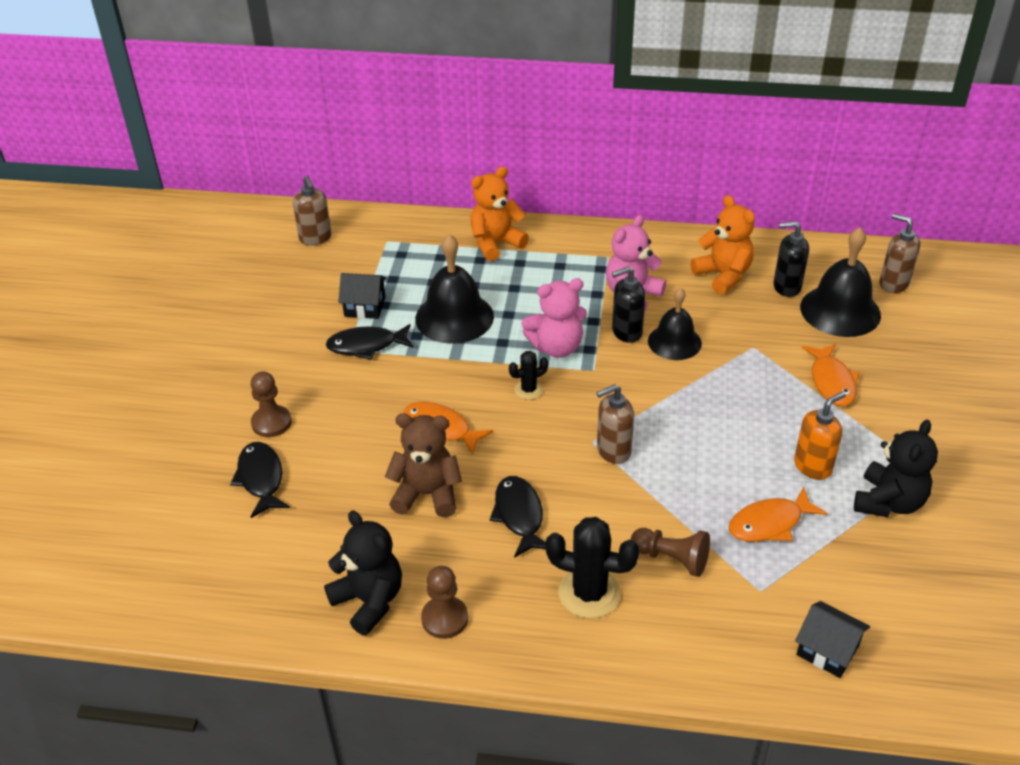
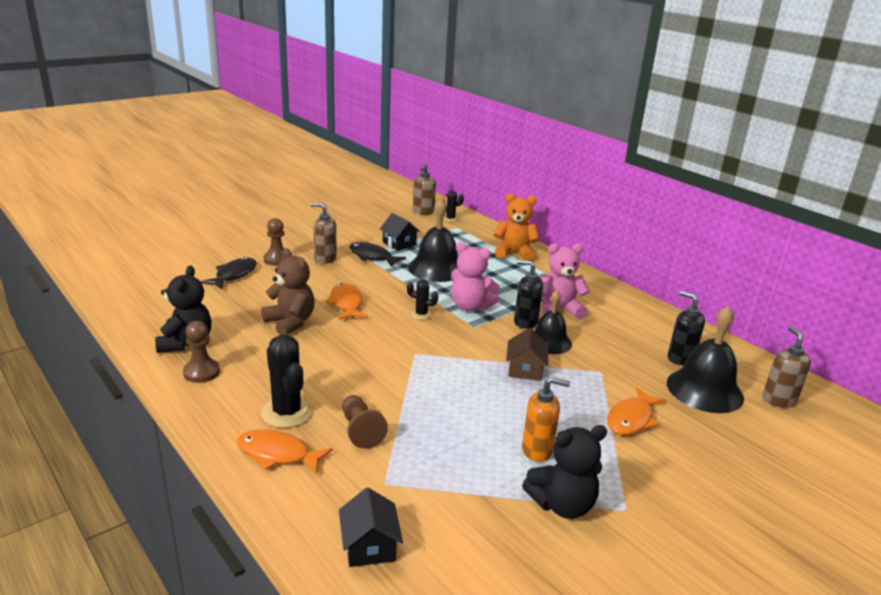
camera: 40 degrees right, 15 degrees down
(361, 231) = (450, 219): none -> black cactus
(519, 515) = (316, 358): black fish -> none
(613, 451) = (419, 364): brown soap dispenser -> brown soap dispenser (325, 259)
(698, 389) = (525, 369): none -> brown house
(723, 275) = (640, 331): orange teddy bear -> none
(770, 523) = (453, 457): orange fish -> orange fish (277, 454)

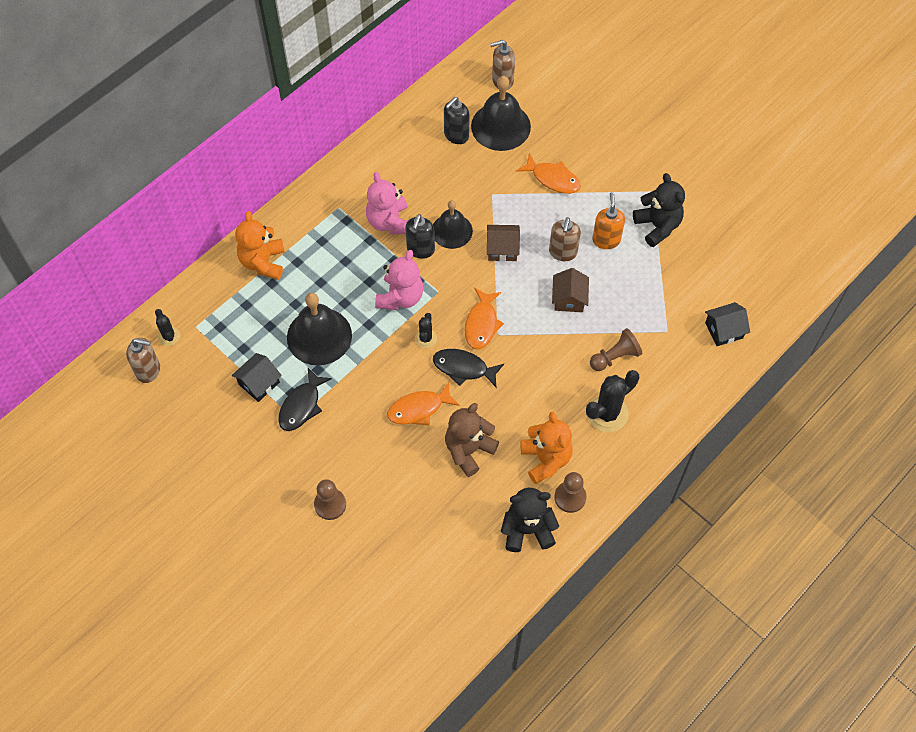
camera: 95 degrees left, 35 degrees up
(234, 275) = (378, 537): black fish -> black fish (463, 368)
(254, 363) = (546, 459): none -> orange teddy bear
(277, 454) = (656, 406): orange fish -> orange fish (481, 324)
(325, 259) = (317, 454): brown soap dispenser -> brown soap dispenser (563, 252)
(451, 406) = (569, 299): none -> brown house

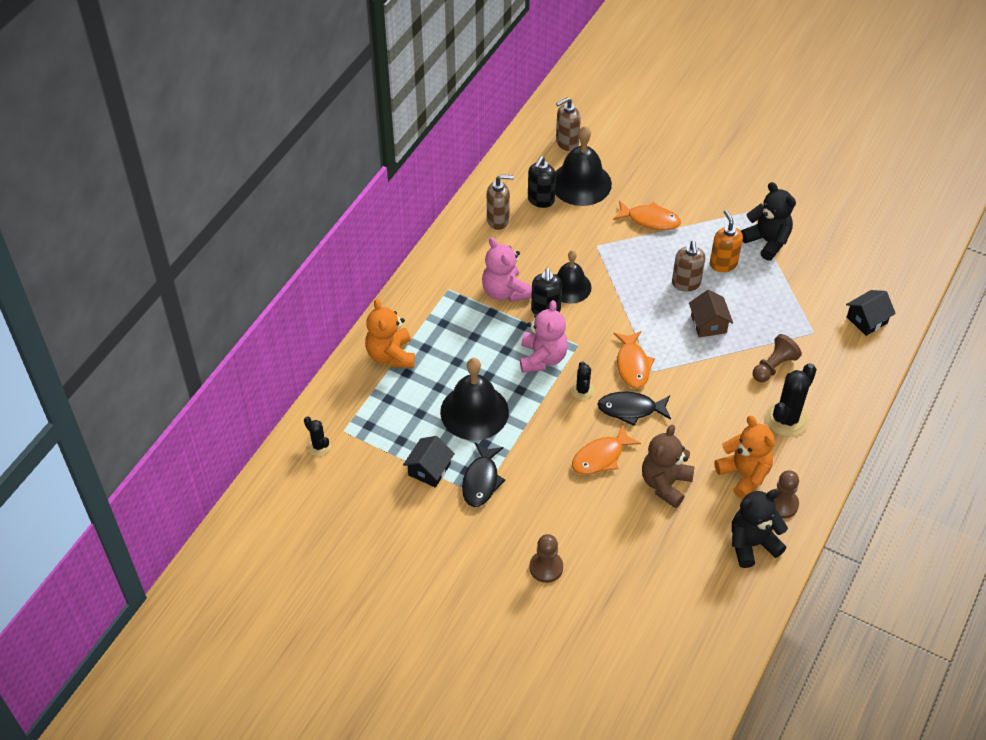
camera: 15 degrees left, 10 degrees down
(148, 370) = (309, 483): brown soap dispenser -> brown soap dispenser (498, 220)
(502, 249) = (626, 293): brown house -> none

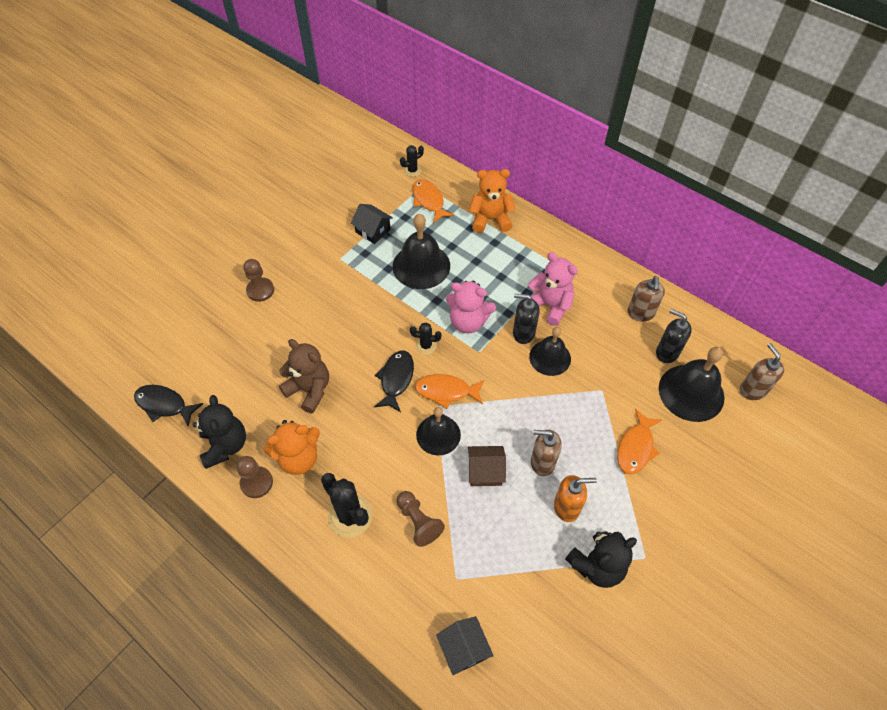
camera: 100 degrees right, 5 degrees up
(481, 481) = (353, 261): black fish -> black fish (164, 405)
(505, 291) = (550, 305): pink teddy bear -> pink teddy bear turned 60 degrees clockwise
(601, 457) = (351, 346): orange fish -> orange fish (429, 201)
(682, 364) = (438, 434): none -> black bell

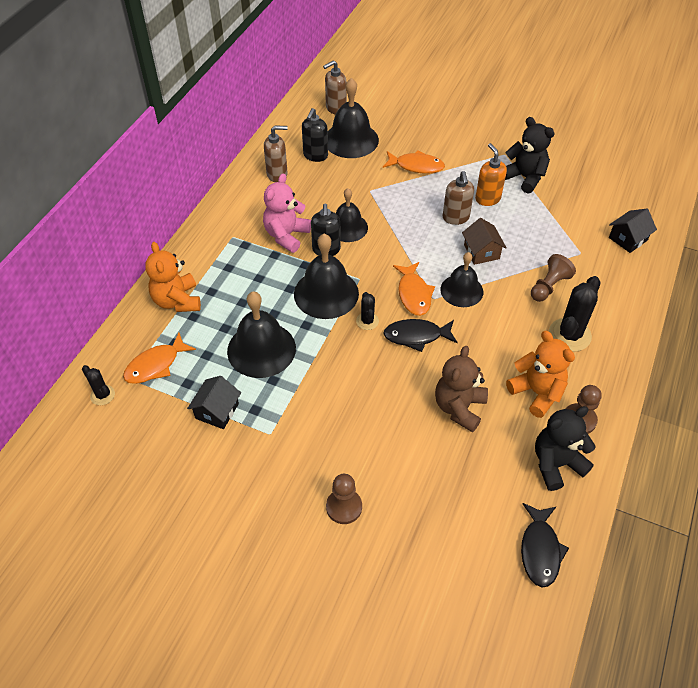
camera: 105 degrees left, 5 degrees down
(468, 322) = (326, 293): pink teddy bear -> black bell

